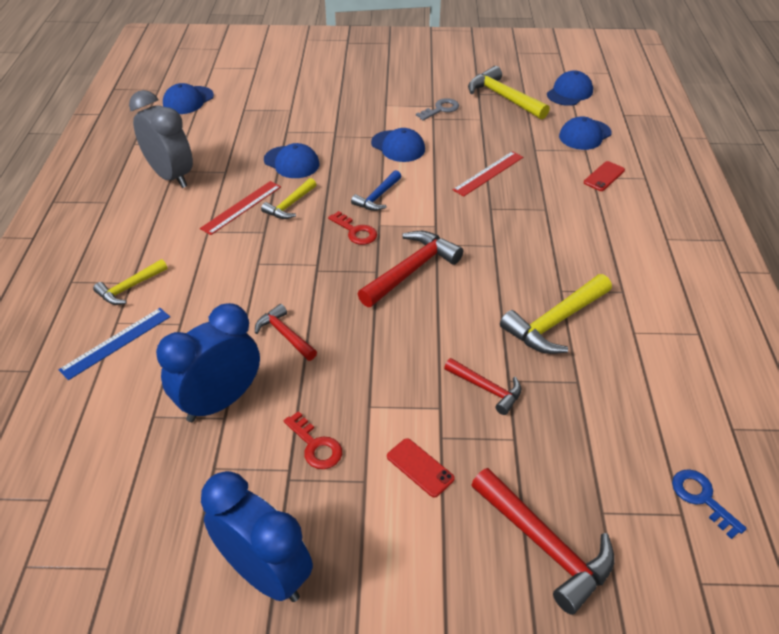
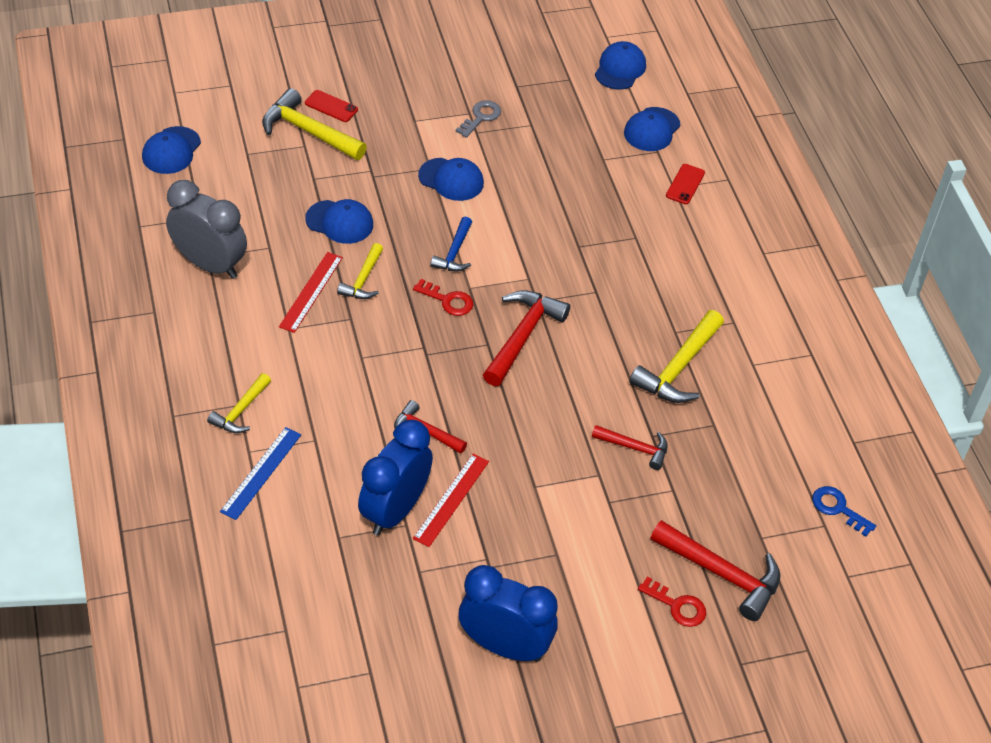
camera: 20 degrees left, 5 degrees up
(315, 445) = (501, 532): red key -> red key (677, 605)
(420, 467) = (600, 532): red phone -> red phone (331, 106)
(488, 173) = (563, 200): red ruler -> red ruler (451, 499)
(503, 97) = (547, 88): yellow hammer -> yellow hammer (308, 131)

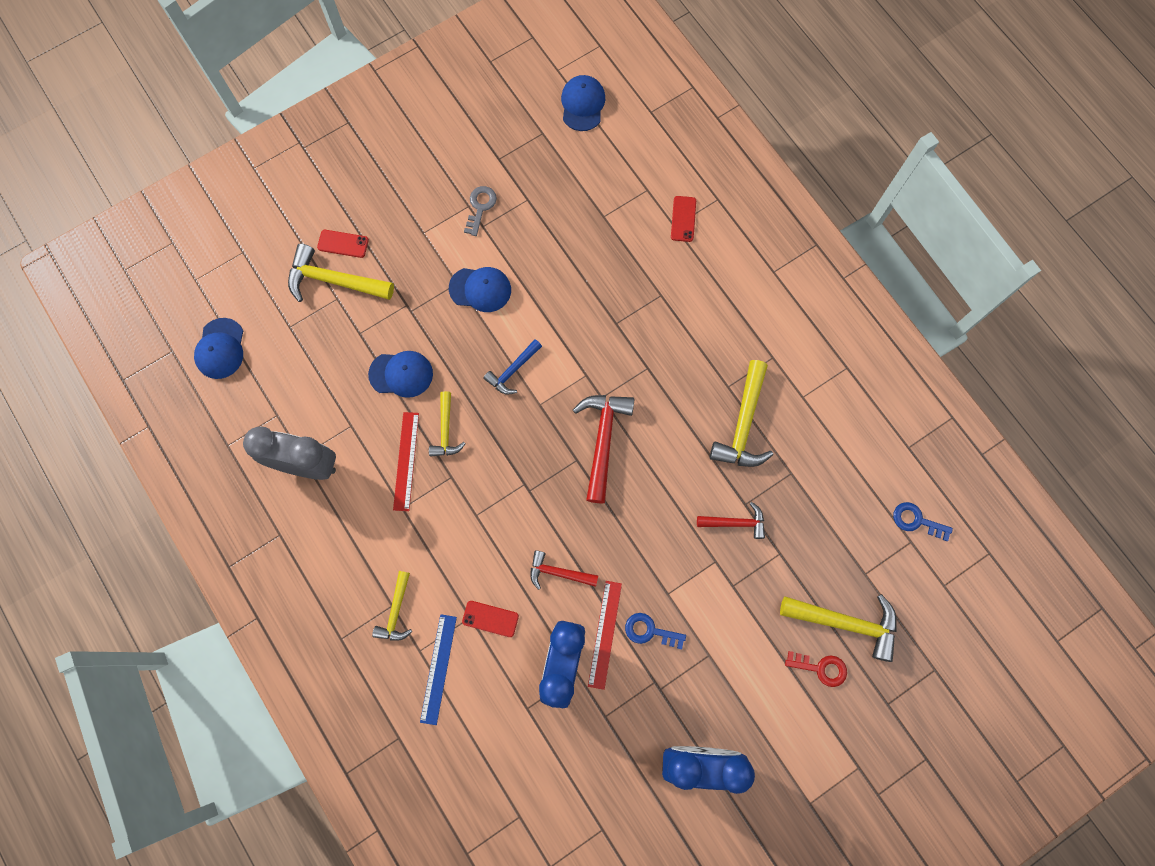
camera: 15 degrees left, 25 degrees up
(336, 447) = (490, 618): none -> red phone
(448, 300) = (526, 425): red key -> none
(454, 252) = (513, 370): blue hammer -> blue hammer turned 45 degrees clockwise
(501, 512) = (649, 631): none -> blue key
(652, 130) = (634, 166): blue cap -> none
(722, 574) = (846, 623): red hammer -> yellow hammer

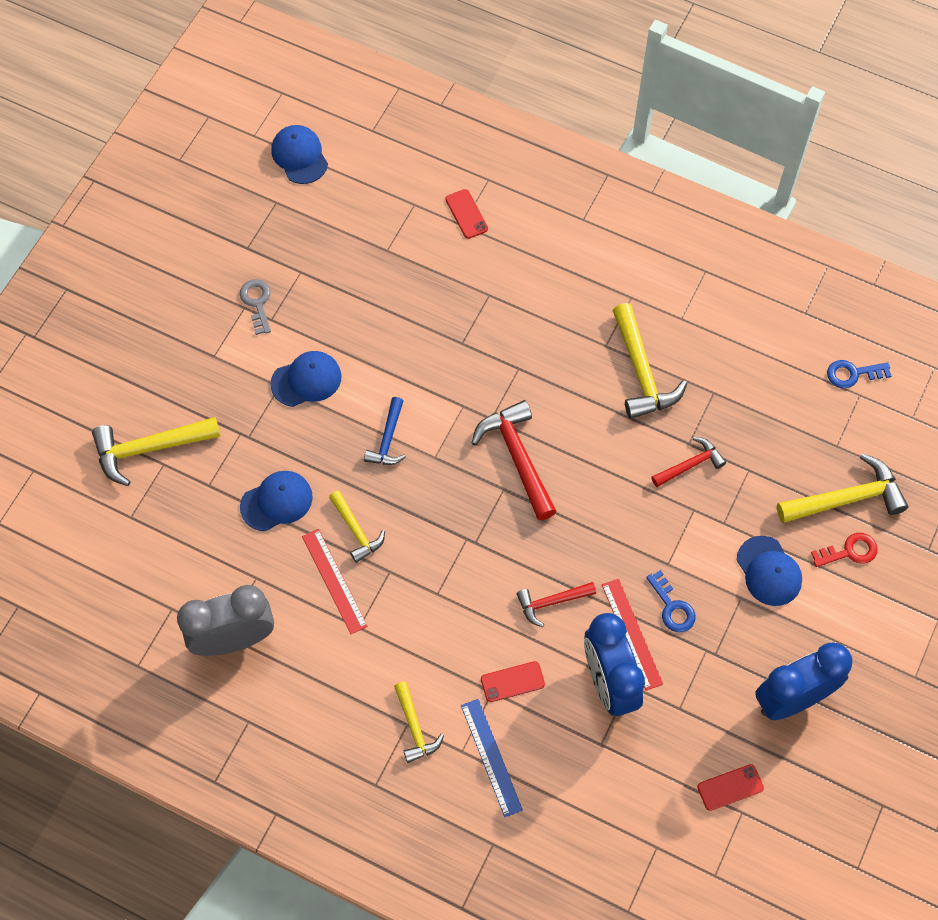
camera: 30 degrees left, 10 degrees down
(220, 349) = (69, 576): blue cap -> blue cap (769, 571)
(343, 244) = (136, 408): red phone -> red phone (730, 787)
(649, 631) = (672, 607): blue key -> blue key turned 105 degrees counterclockwise

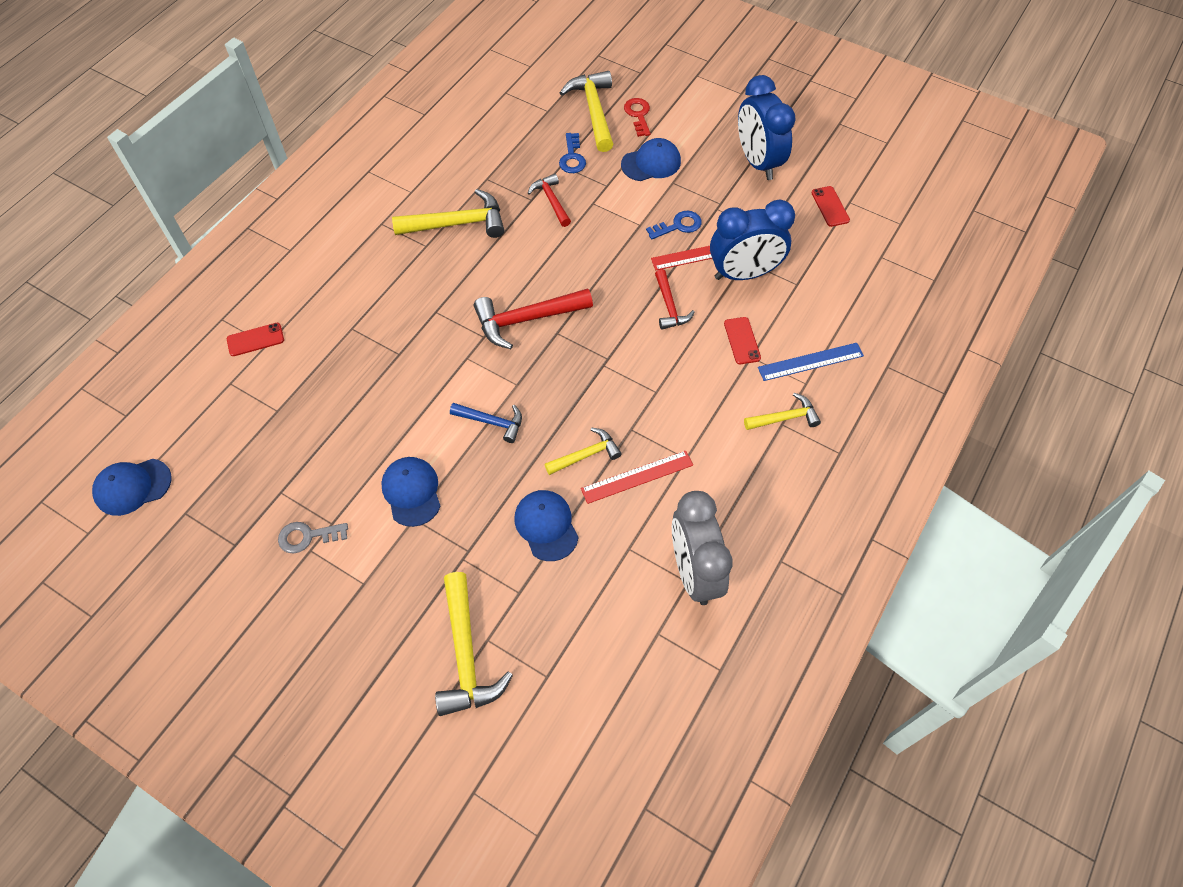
camera: 85 degrees left, 5 degrees down
(853, 374) = (486, 93): blue key -> blue key (572, 157)

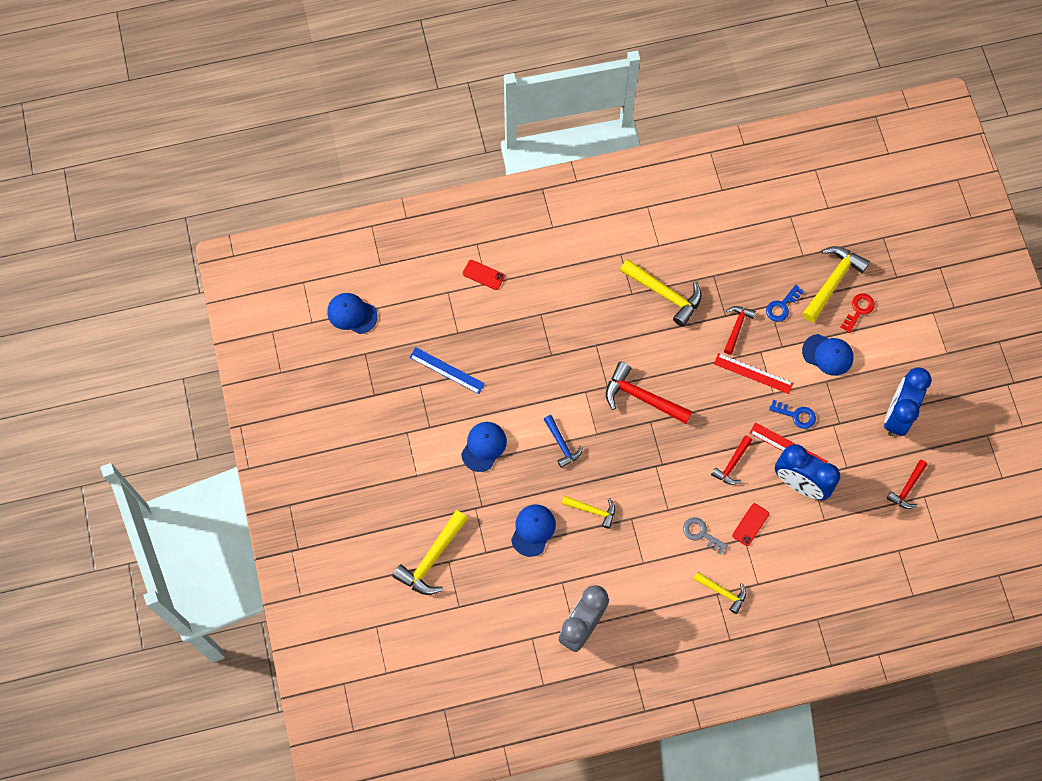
camera: 45 degrees right, 10 degrees up
(307, 536) = (412, 423): grey key -> grey key (701, 534)
(637, 477) = (606, 548): red ruler -> red ruler (753, 373)
(810, 361) = (775, 574): blue ruler -> blue ruler (447, 370)
(830, 206) = (907, 488): red phone -> red hammer

